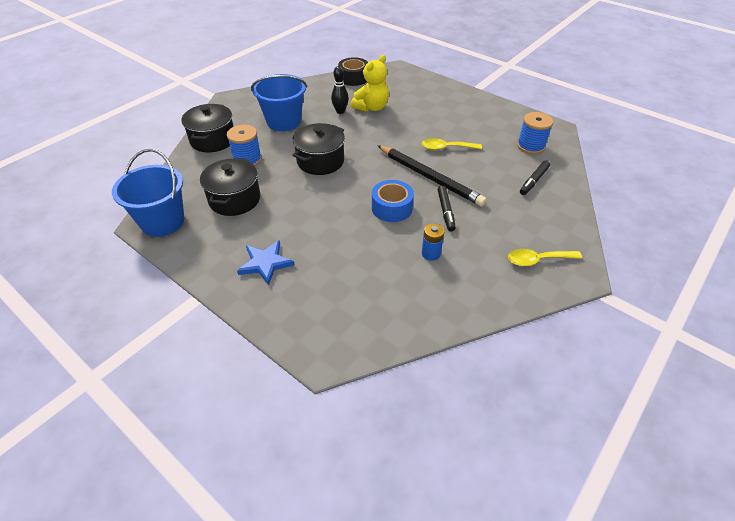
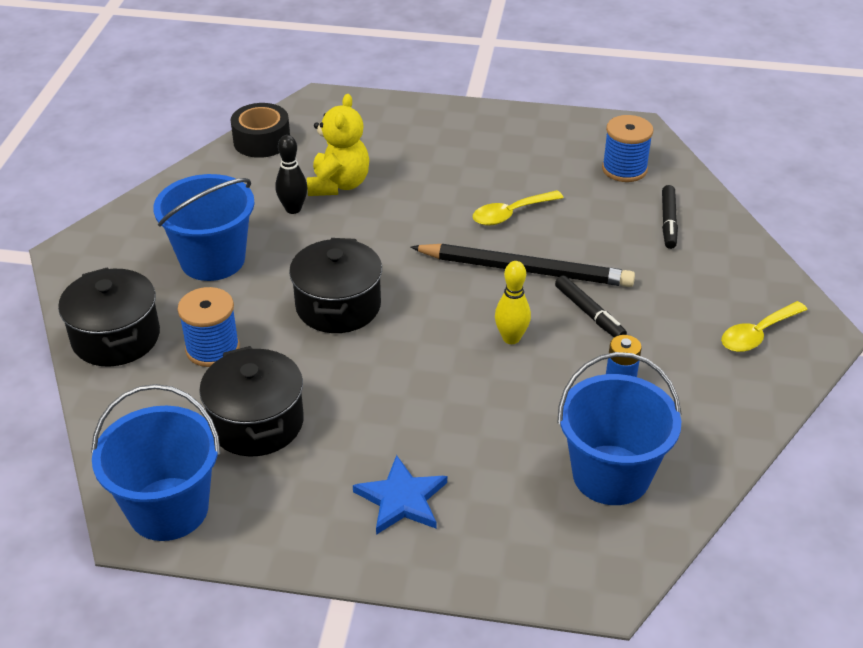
camera: 30 degrees left, 5 degrees down
(382, 299) = (611, 475): none -> blue bucket
(392, 208) = (511, 338): blue tape -> yellow bowling pin

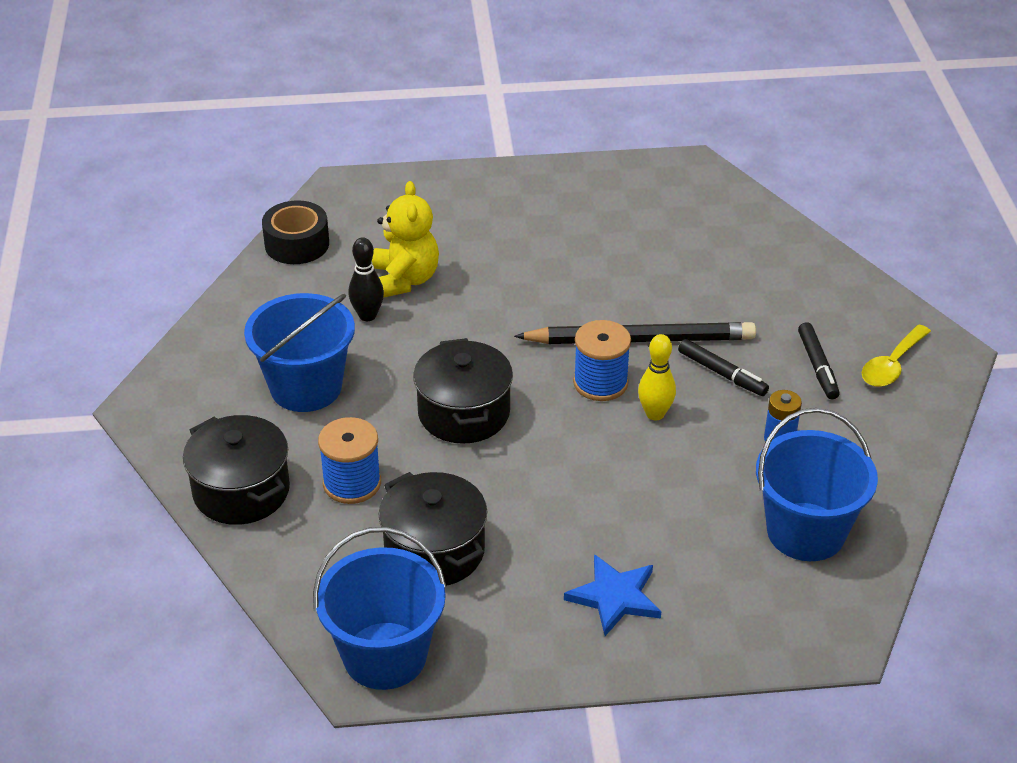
camera: 15 degrees left, 0 degrees up
(511, 214) = (601, 281): yellow spoon -> none
(624, 169) = (697, 213): blue spool -> blue spool (600, 383)
(668, 222) = (763, 263): black marker -> black marker (817, 366)

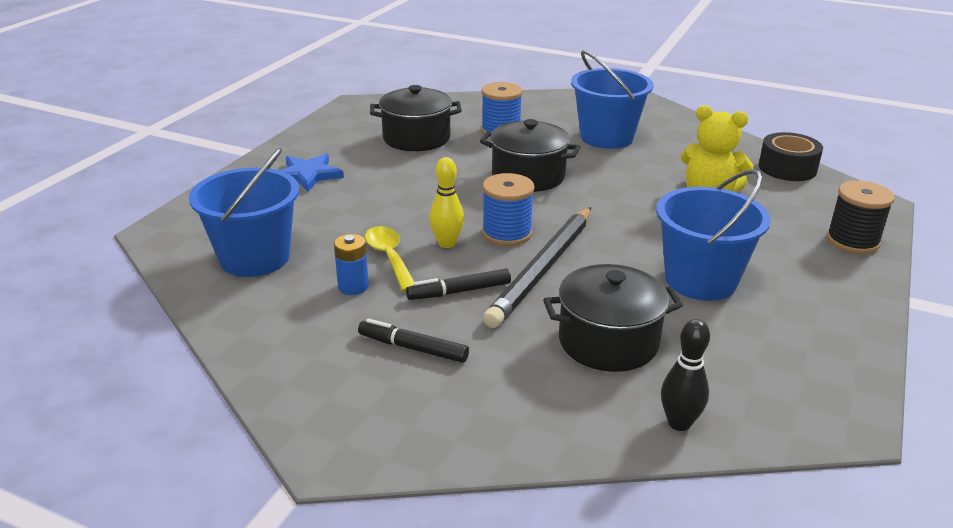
camera: 120 degrees right, 10 degrees down
(241, 491) = (528, 105): black pot -> black pot (608, 342)
(367, 316) = (671, 172): black bowling pin -> black bowling pin (679, 423)
(385, 655) = (362, 111): blue bucket -> blue bucket (700, 280)
(433, 188) = (852, 241): none -> black spool
(892, 365) = (364, 398): yellow spoon -> yellow spoon (389, 258)

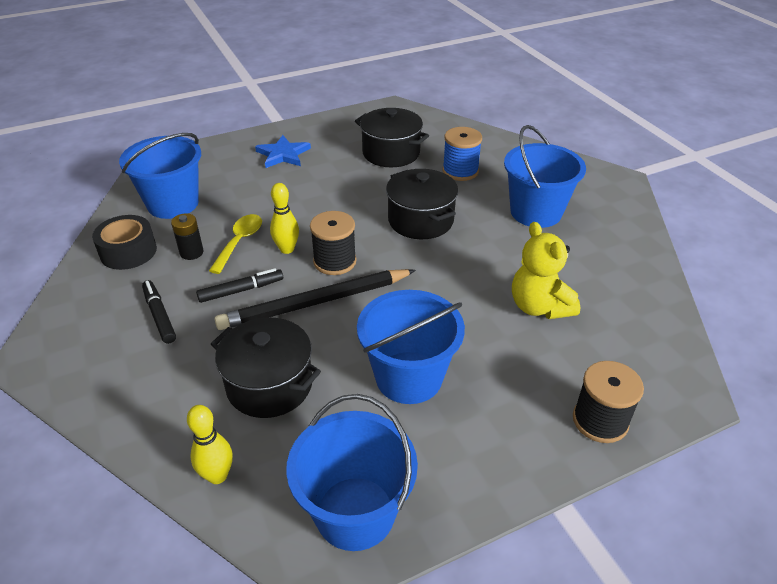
camera: 40 degrees right, 10 degrees up
(353, 287) = (191, 252): blue battery -> black battery
(459, 291) = (241, 290): black marker -> black marker turned 135 degrees clockwise
(506, 233) = (335, 261): blue spool -> black spool
(679, 423) = (217, 475): black bowling pin -> yellow bowling pin
(787, 168) = (658, 317): black tape -> black tape (128, 252)
(811, 380) = (355, 513): none -> blue bucket

